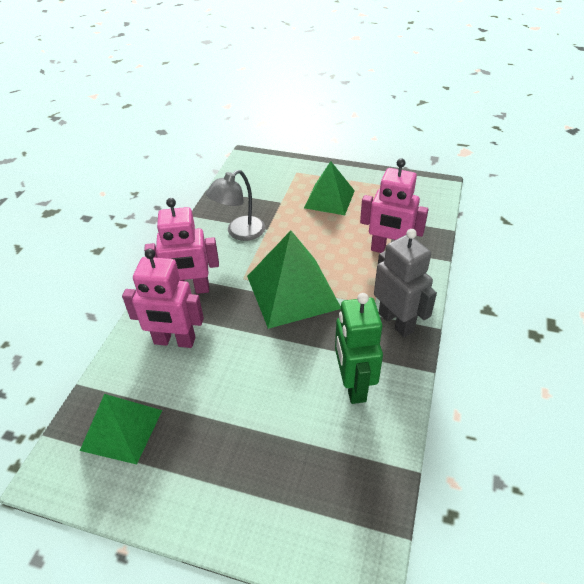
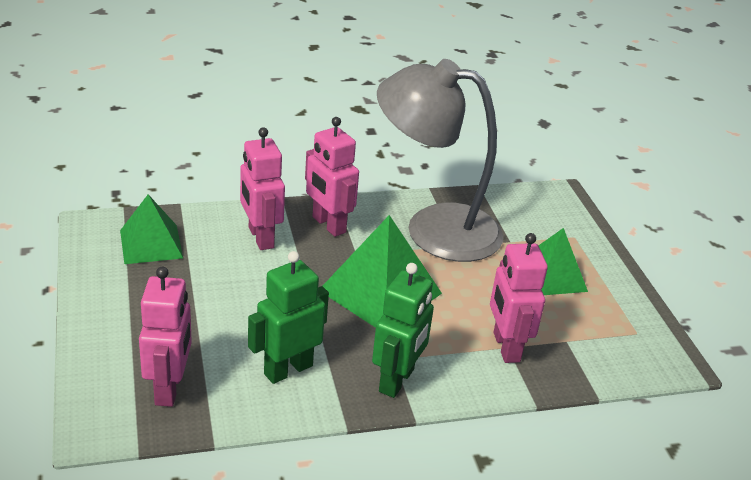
camera: 55 degrees right, 10 degrees down
(239, 232) = (434, 228): grey lamp -> grey lamp, size x2.08
(337, 484) = (169, 388): none -> pink robot
(396, 322) = (397, 381): grey robot -> green robot

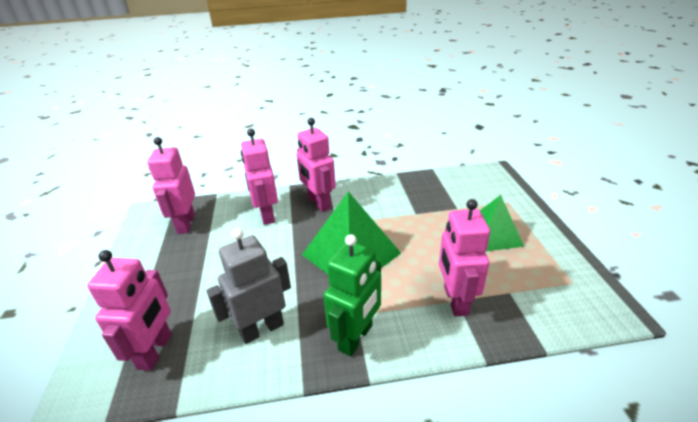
camera: 10 degrees right, 0 degrees up
(151, 244) = (186, 224): green pyramid -> pink robot
(288, 369) = (262, 329): green robot -> grey robot
(434, 228) = (398, 201): grey lamp -> none

